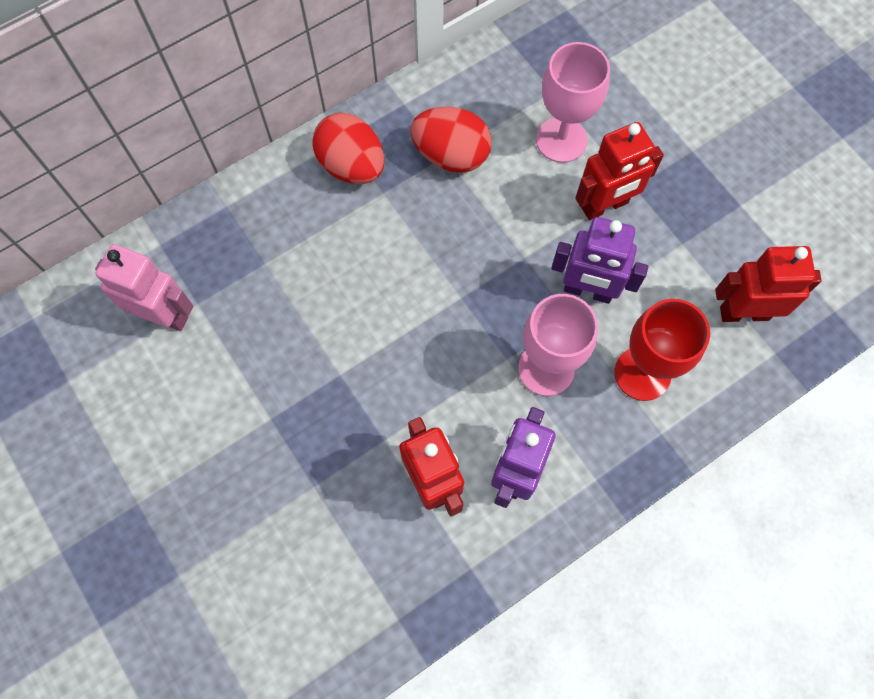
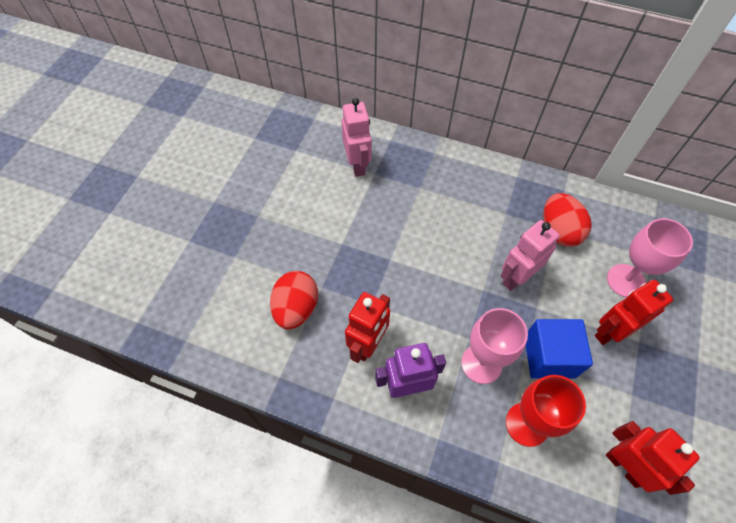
camera: 55 degrees right, 10 degrees down
(352, 166) = (506, 190): red egg -> red egg (296, 308)
(473, 249) = (516, 277): none -> pink robot
(588, 291) = (549, 356): purple robot -> blue cube
(605, 206) = (610, 332): red robot -> red robot turned 120 degrees clockwise

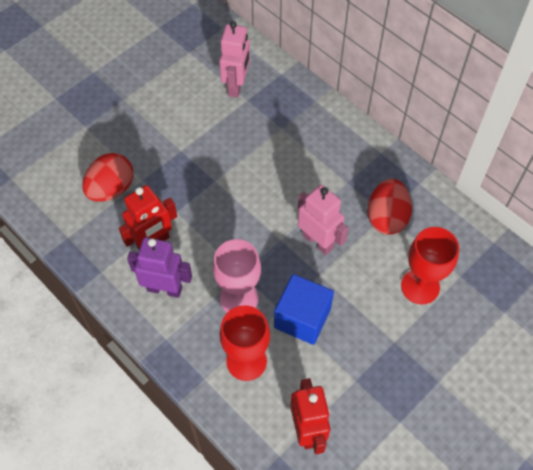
camera: 25 degrees right, 0 degrees up
(516, 277) = (318, 241): pink robot -> pink robot turned 60 degrees clockwise
(610, 332) = (373, 322): red robot -> none
(626, 281) = (420, 286): pink goblet -> red goblet

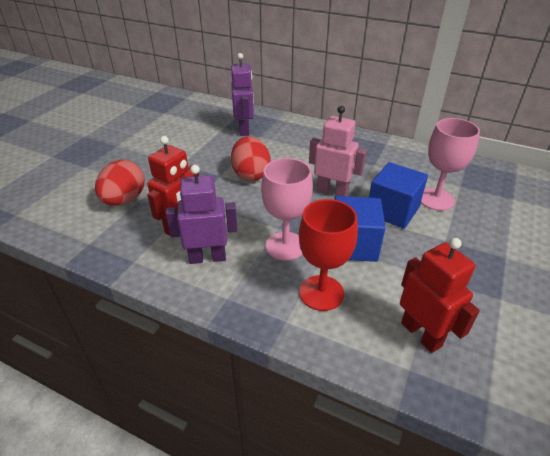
camera: 20 degrees left, 20 degrees down
(236, 86) = (211, 122): pink robot -> none
(268, 110) = (244, 129): none -> purple robot
(365, 288) = (392, 211): none -> blue cube
(386, 217) = (377, 166): red egg -> red egg (251, 174)
(420, 286) = (435, 199): red goblet -> pink goblet

